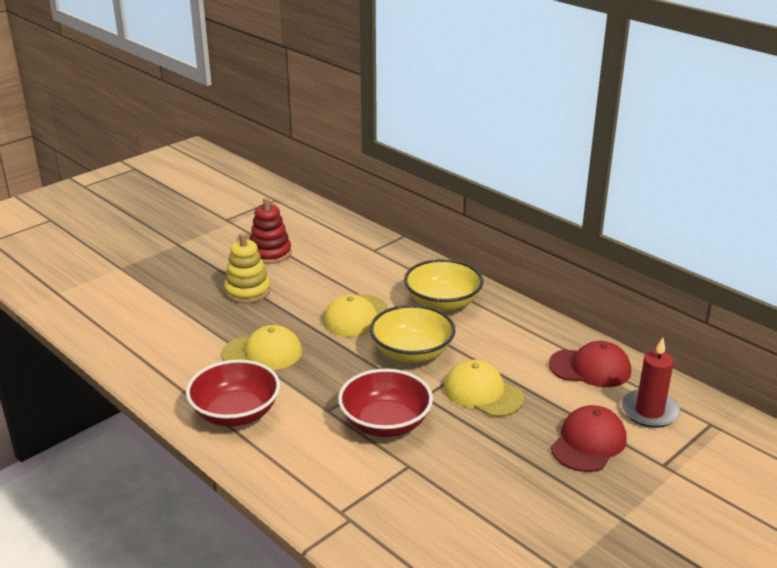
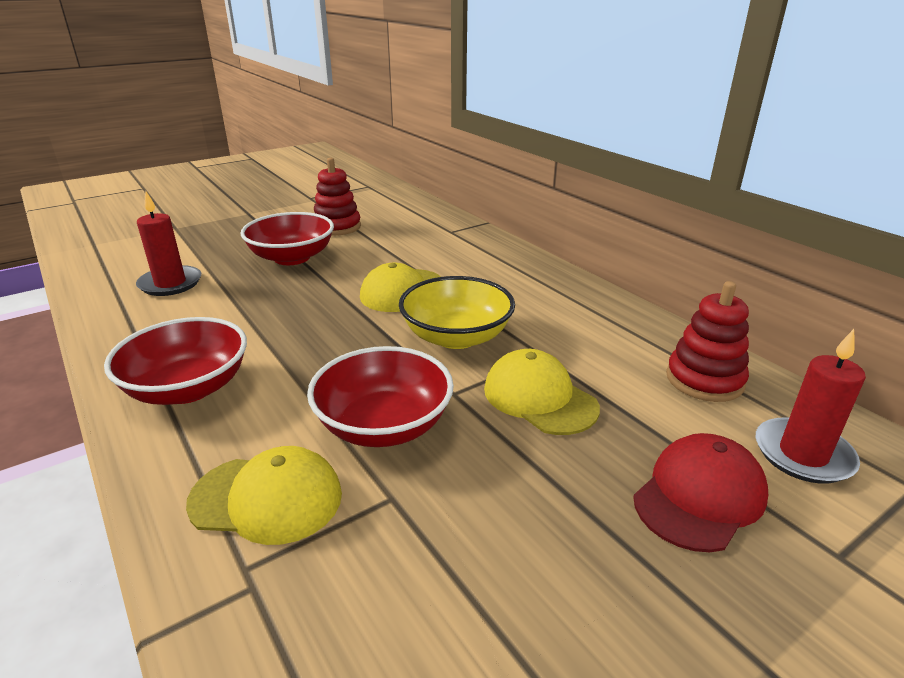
camera: 10 degrees right, 0 degrees up
(159, 327) = (170, 283): none -> red candle
(247, 291) = (292, 258): yellow stacking toy -> red bowl
(262, 353) = (269, 320): yellow cap -> yellow cap (267, 498)
(442, 303) = (514, 286): yellow bowl -> none
(590, 368) = (704, 380): red cap -> red stacking toy

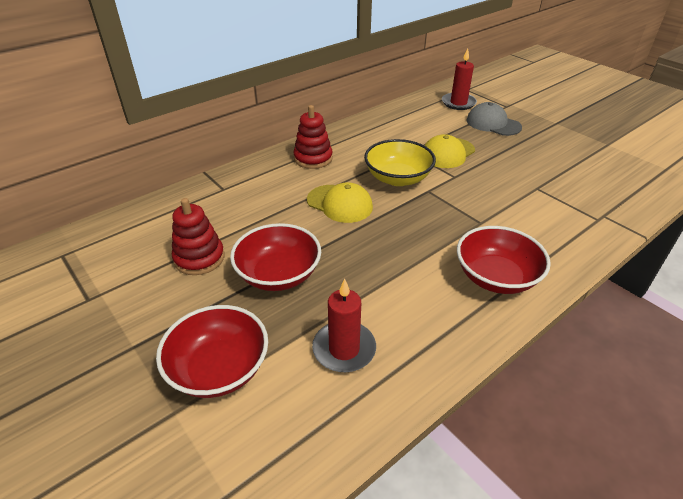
camera: 95 degrees left, 10 degrees up
(267, 498) = (560, 222): yellow cap -> none
(384, 425) = (491, 195): red bowl -> red bowl (219, 368)
(699, 496) = (493, 124): red cap -> grey cap
(704, 380) = (415, 114): red stacking toy -> red stacking toy (313, 158)

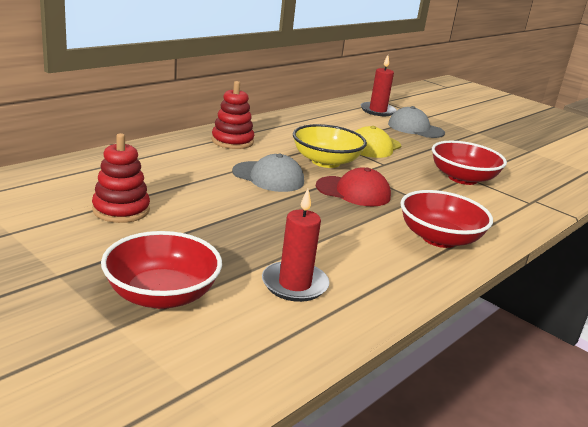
camera: 10 degrees left, 15 degrees down
(278, 274) = (212, 226): red bowl -> red bowl (462, 178)
(340, 204) = (268, 177): yellow cap -> grey cap
(419, 217) = (353, 191): none -> red cap

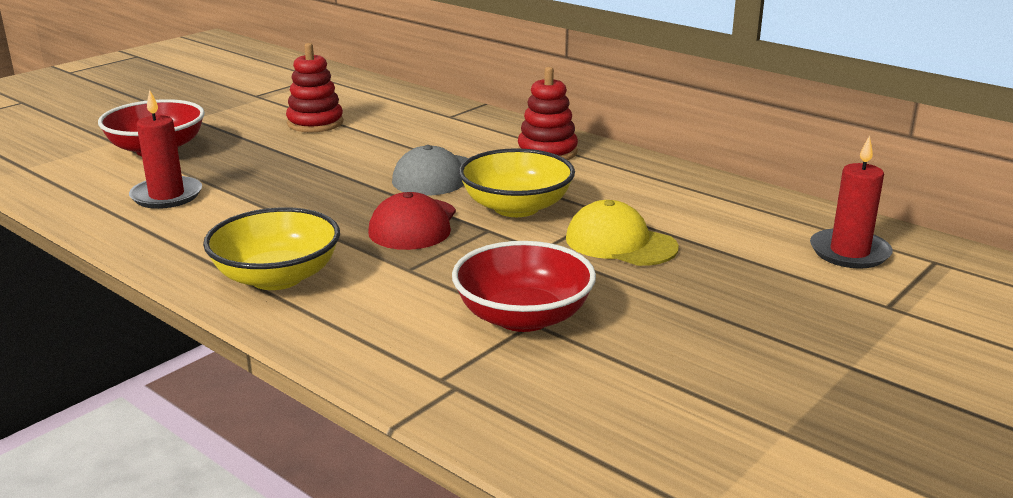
camera: 90 degrees right, 0 degrees up
(415, 128) = (778, 287): grey cap -> none
(439, 238) = (277, 277): red bowl -> yellow bowl

